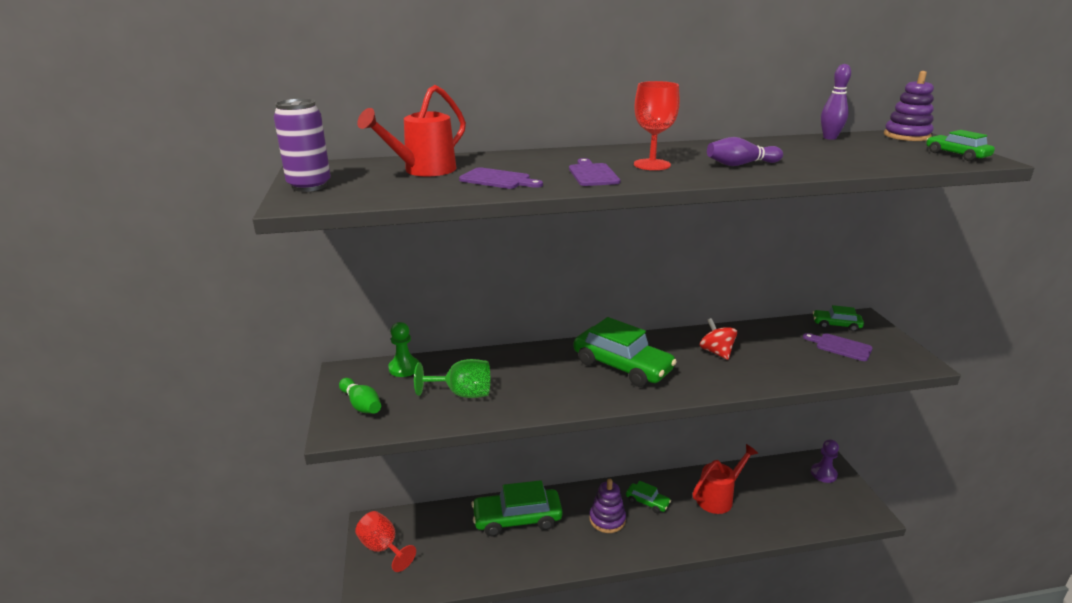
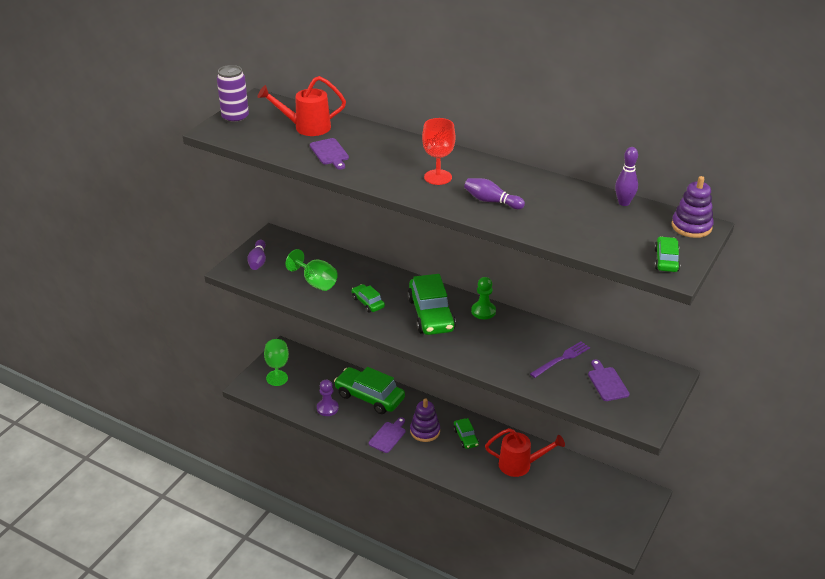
camera: 40 degrees right, 10 degrees up
(361, 405) = (258, 261): green bowling pin -> purple bowling pin
(383, 548) = (277, 367): red goblet -> green goblet
(404, 368) = (305, 249): green pawn -> green pawn (483, 311)
(592, 174) = (387, 171): purple cutting board -> purple cutting board (388, 436)
(716, 352) = (508, 338): red spinning top -> none
(781, 347) = (561, 359): none -> purple fork
(823, 474) = (628, 500): purple pawn -> purple pawn (327, 408)
(836, 325) = (638, 367): green car -> green car (368, 302)

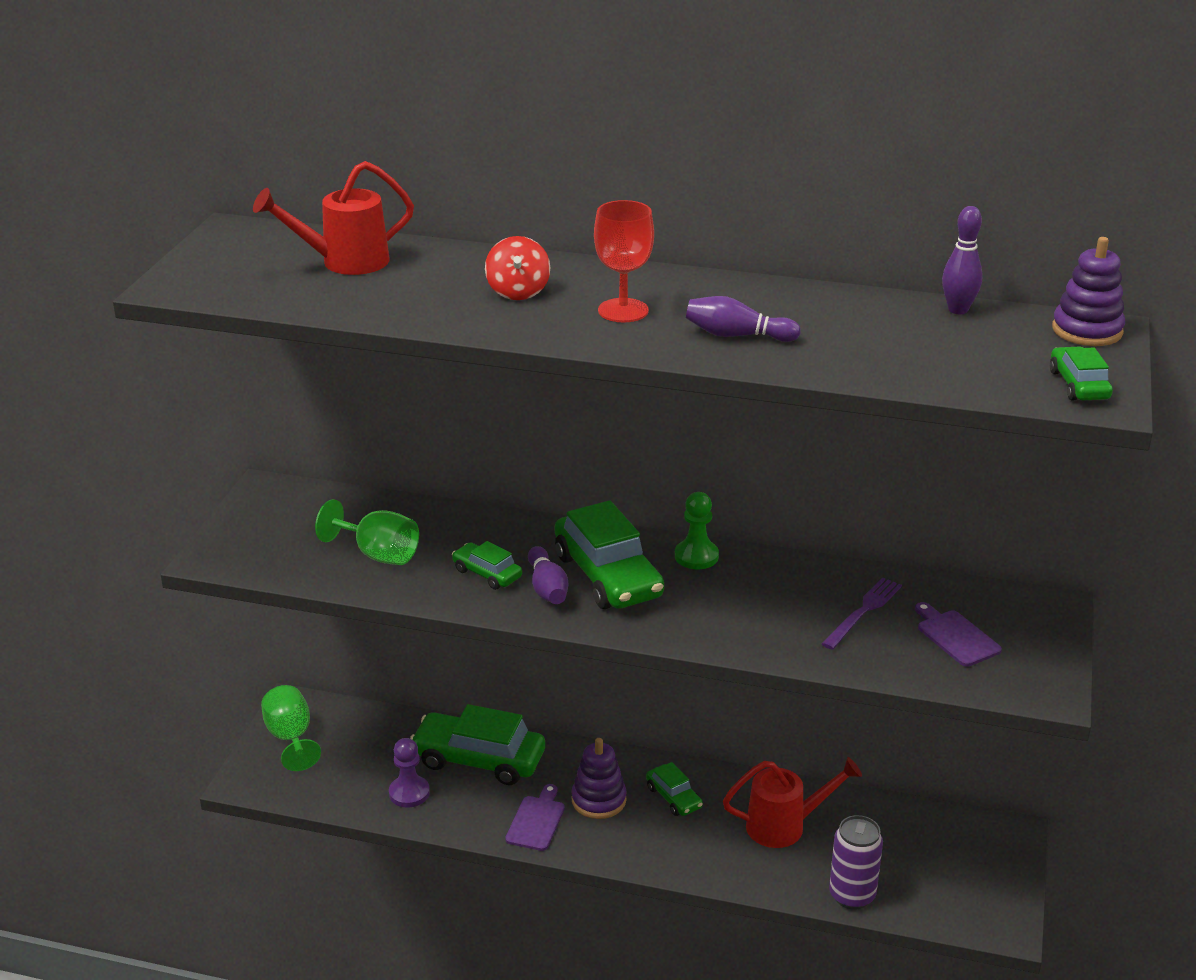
camera: 15 degrees left, 5 degrees down
(235, 118) = (203, 263): purple can -> purple can (852, 895)
(258, 261) = (255, 535): purple bowling pin -> purple bowling pin (547, 588)
(330, 153) = (409, 297): purple cutting board -> none
(388, 158) = (518, 292): none -> red spinning top

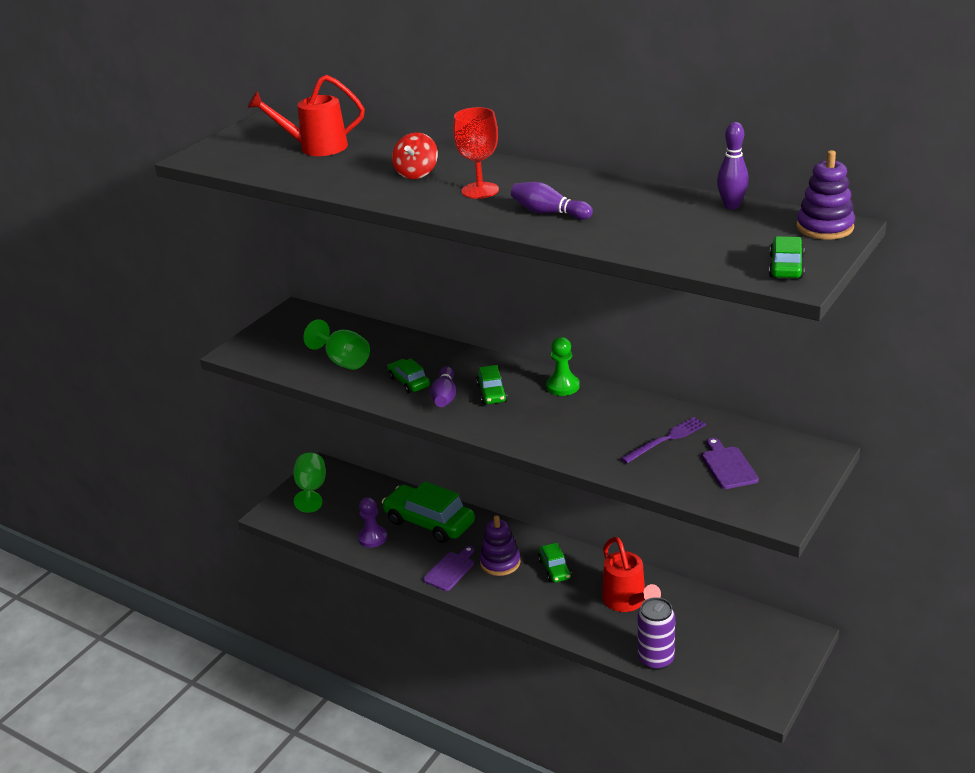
camera: 20 degrees right, 0 degrees up
(608, 576) = (492, 393): green car -> green car, size x0.51
(784, 826) = (627, 602): red watering can -> red watering can turned 60 degrees clockwise

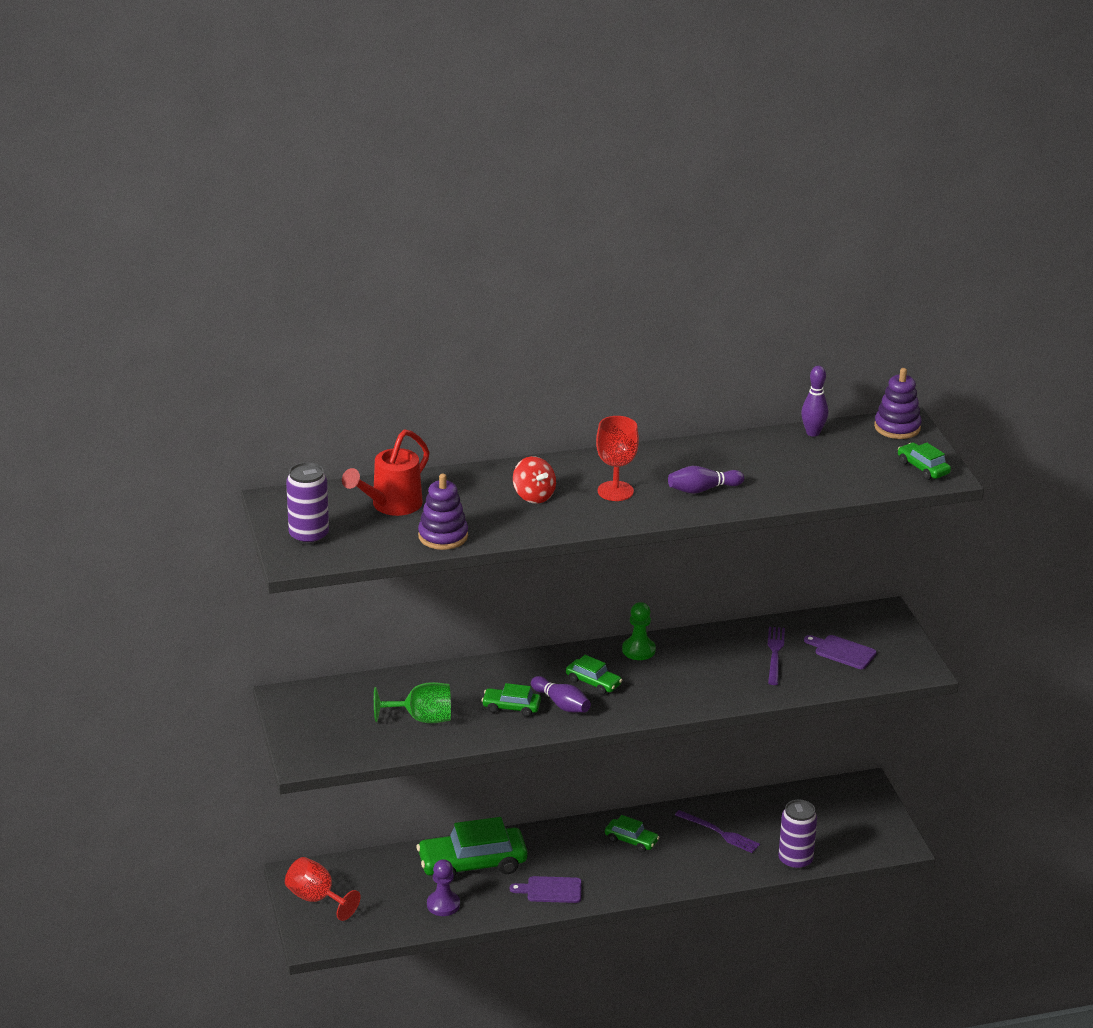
camera: 50 degrees left, 0 degrees up
(231, 147) = (309, 536): none -> purple can
(311, 490) = (316, 899): green goblet -> red goblet
(450, 570) = (550, 890): purple cutting board -> purple cutting board turned 75 degrees counterclockwise
(500, 562) = (581, 861): purple stacking toy -> purple stacking toy (443, 536)
(627, 602) = (719, 833): red watering can -> purple fork

